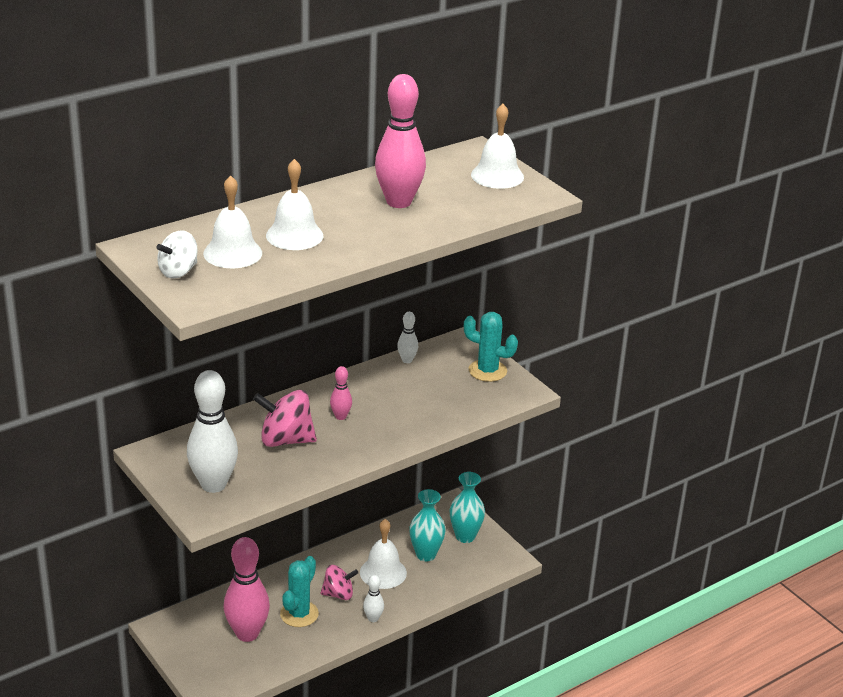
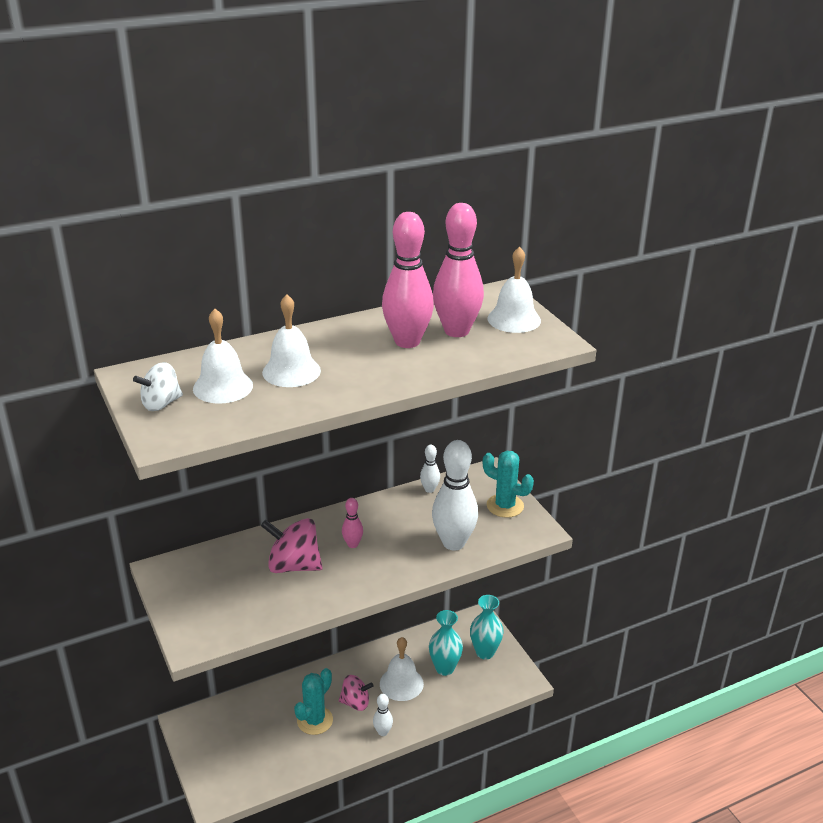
camera: 10 degrees right, 0 degrees up
(213, 485) = (211, 609): white bowling pin -> white bowling pin (453, 543)
(247, 634) = (262, 737): pink bowling pin -> pink bowling pin (456, 331)

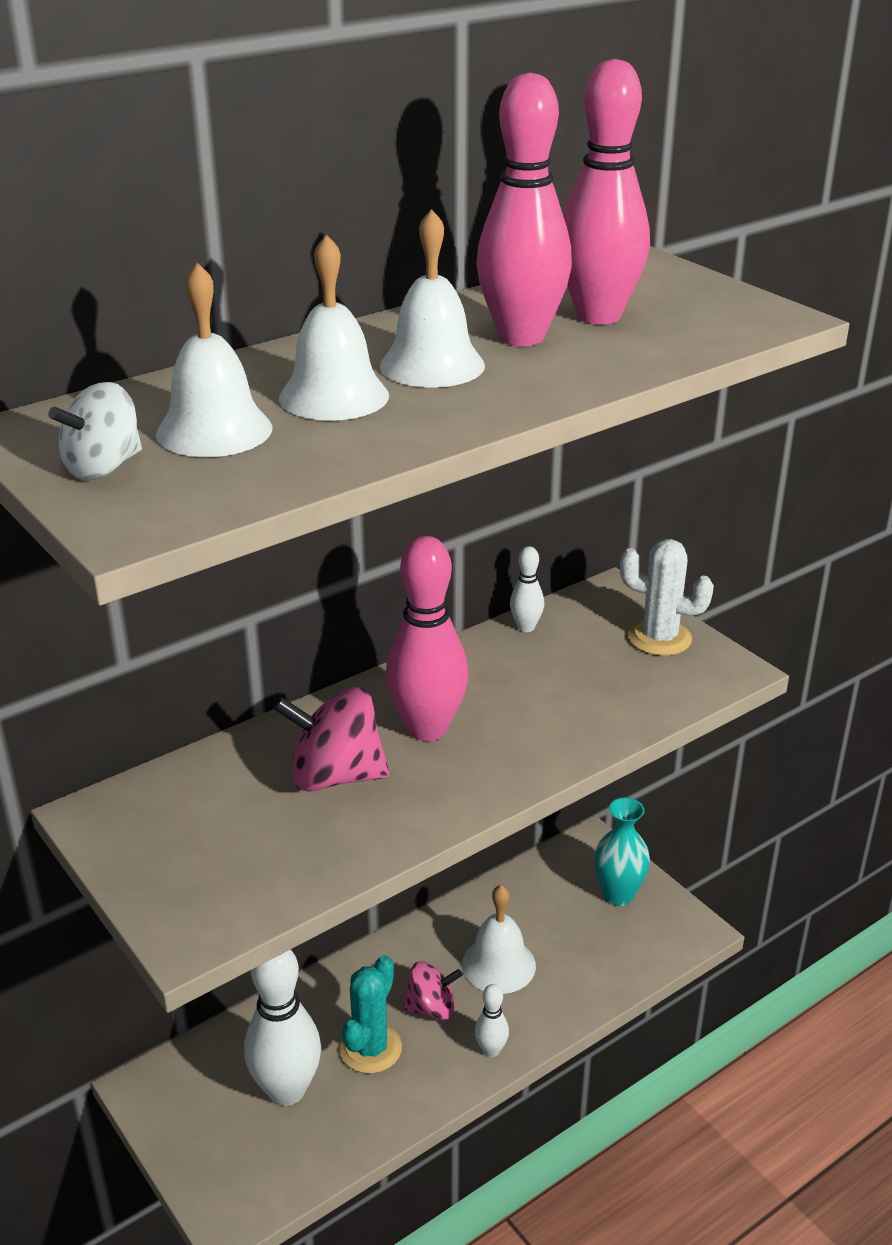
camera: 10 degrees left, 0 degrees up
(352, 544) = (427, 728): pink bowling pin -> pink bowling pin, size x2.13
(444, 668) = (561, 929): turquoise vase -> none
(453, 543) = (598, 705): white bowling pin -> white bowling pin (286, 1090)
(505, 506) = (659, 638): turquoise cactus -> white cactus
(514, 319) = (685, 293): white bell -> white bell (432, 365)

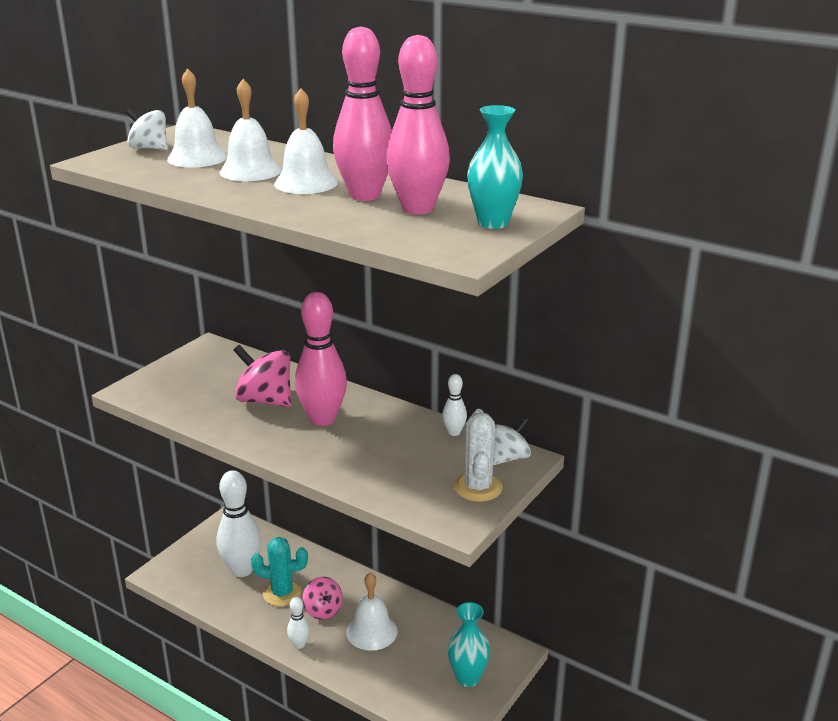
camera: 70 degrees right, 5 degrees down
(335, 776) = (265, 400): pink spinning top -> pink spinning top turned 45 degrees counterclockwise
(605, 602) = (508, 458): none -> white spinning top
(675, 288) = (493, 223): none -> turquoise vase

